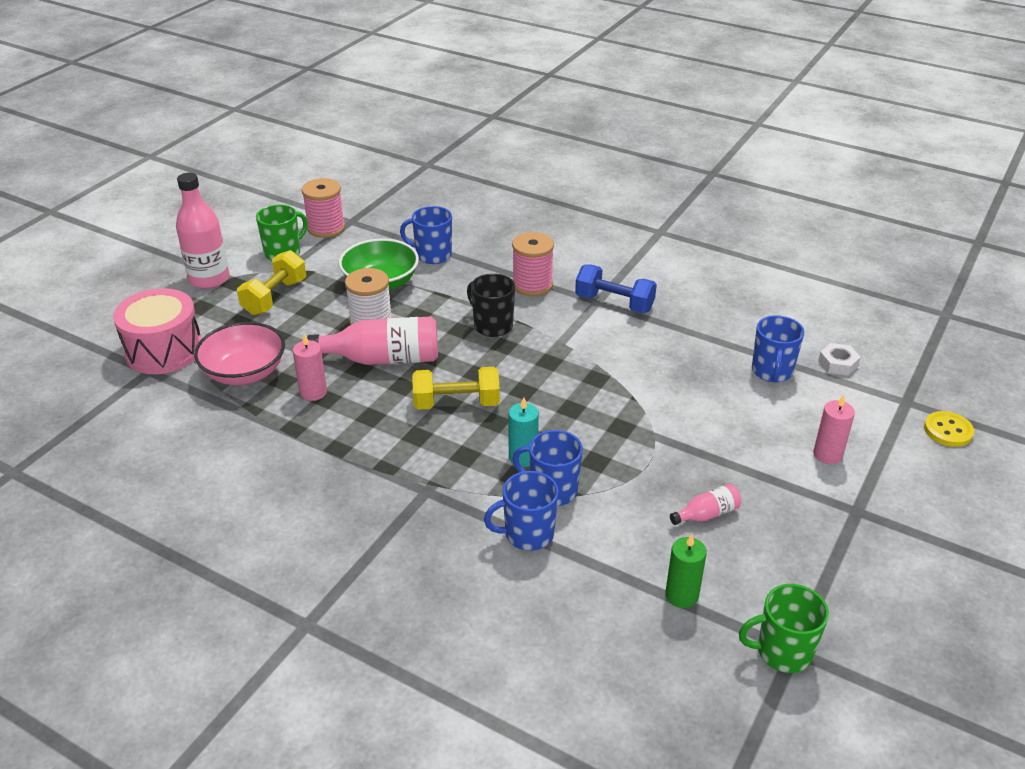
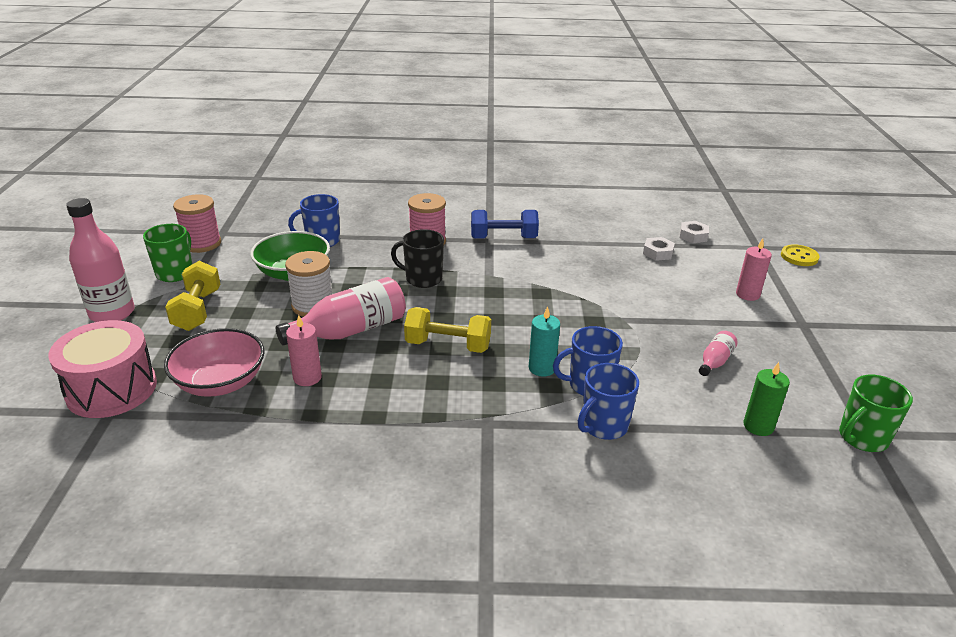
camera: 30 degrees left, 5 degrees down
(456, 403) = (448, 345): yellow dumbbell -> yellow dumbbell turned 45 degrees clockwise
(772, 371) = (657, 253): blue mug -> white nut

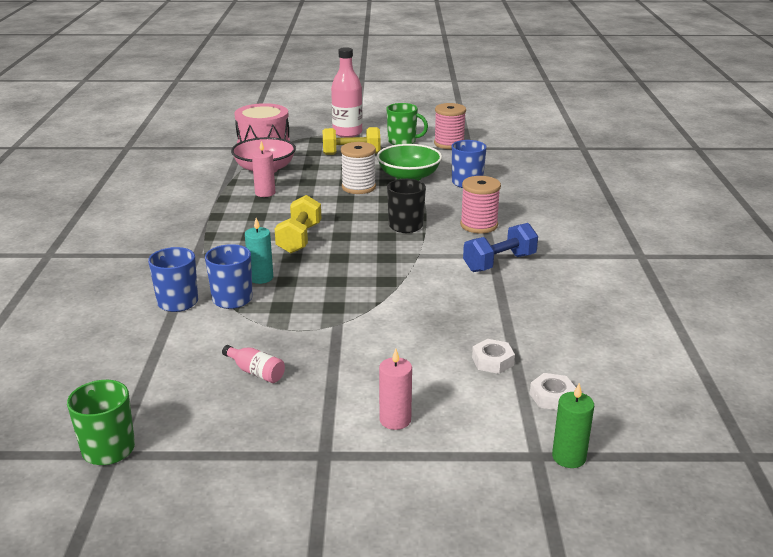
camera: 90 degrees right, 5 degrees down
(350, 331) = (323, 202): pink bottle -> none
(503, 238) = (499, 263): blue dumbbell -> blue dumbbell turned 60 degrees clockwise
(758, 426) = (149, 382): green candle -> green candle (569, 457)
(799, 257) = (515, 495): yellow button -> none

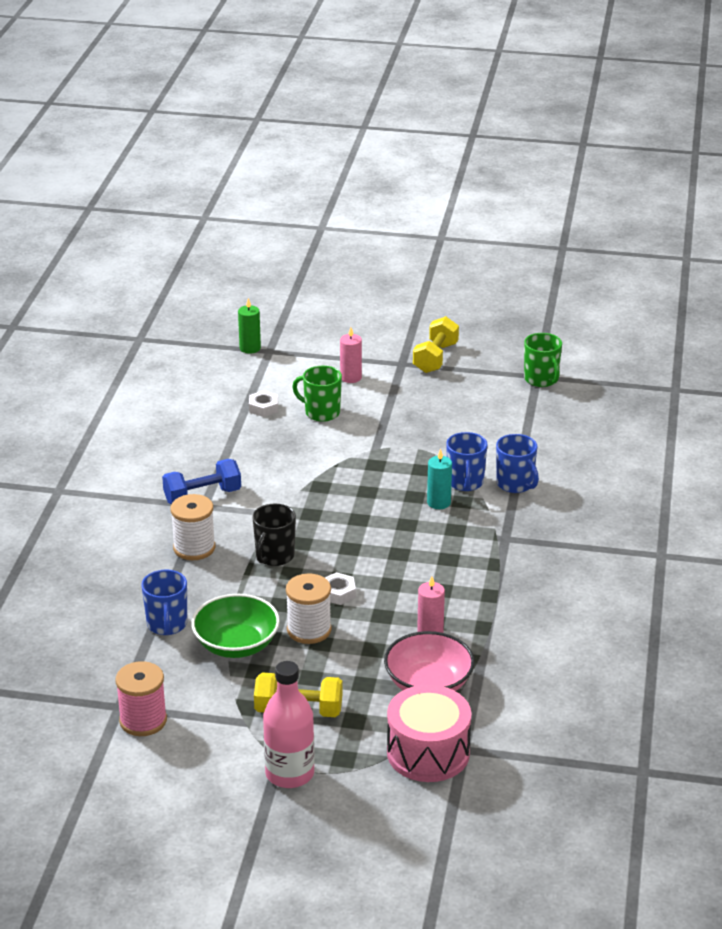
camera: 170 degrees left, 5 degrees up
(255, 372) = (445, 417): pink bottle -> none
(299, 238) = (396, 549): yellow dumbbell -> yellow dumbbell (435, 358)
(402, 142) = (211, 735): green mug -> green mug (321, 412)
(479, 225) = (194, 548): pink spool -> white spool
(552, 397) = (236, 380): white nut -> white nut (338, 593)

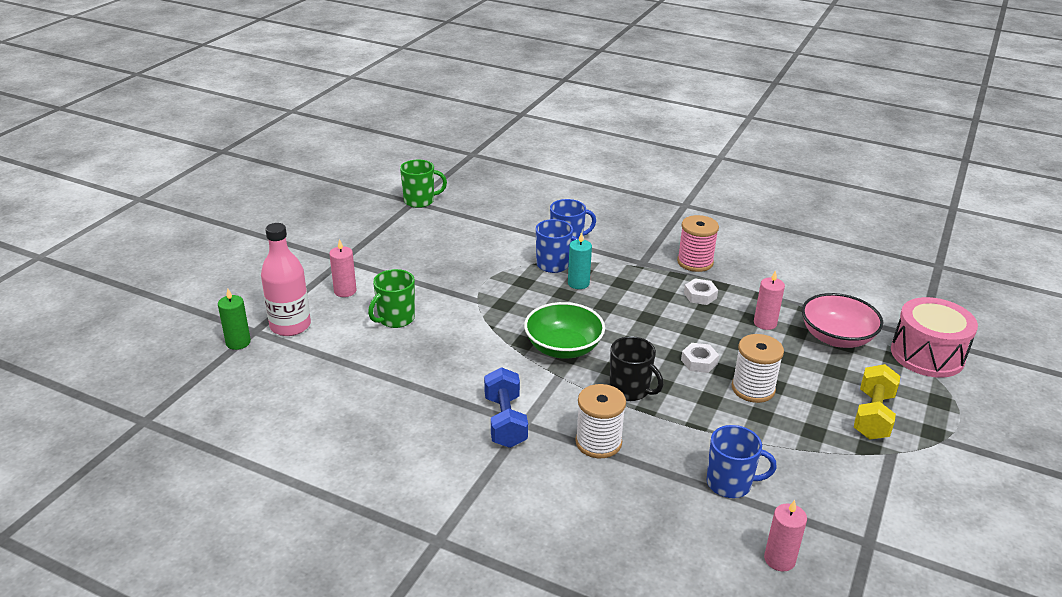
camera: 75 degrees left, 0 degrees up
(85, 656) = (779, 559): none -> pink candle
(143, 720) = (892, 526): pink spool -> pink spool (695, 262)
(236, 645) = (770, 439): green bowl -> green bowl (563, 348)
(263, 407) = (362, 353): white nut -> white nut (700, 295)
(289, 773) = (964, 437): pink bottle -> pink bottle (290, 326)
(435, 358) = (347, 241): yellow dumbbell -> none

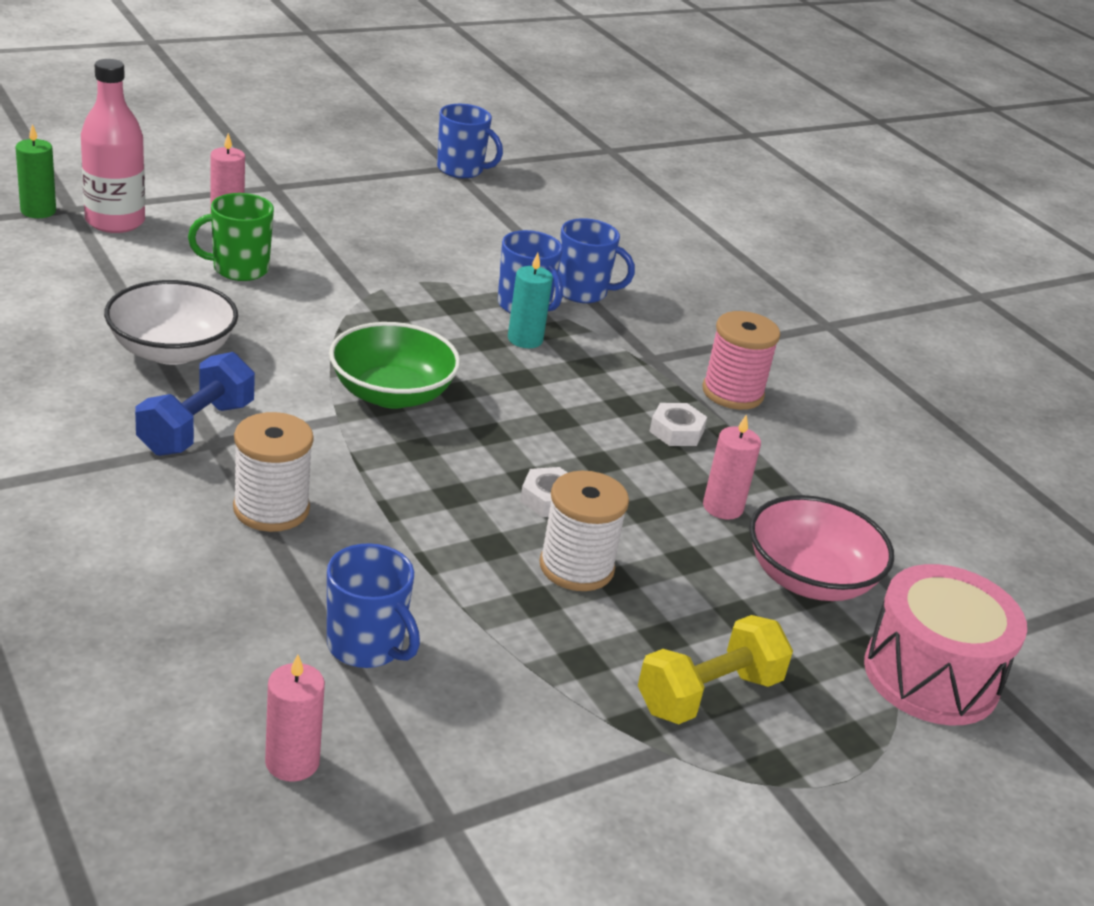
camera: 30 degrees right, 0 degrees up
(420, 201) = (461, 170): green mug -> blue mug
(431, 385) = (172, 351): none -> white bowl
(630, 390) = (403, 479): black mug -> none

